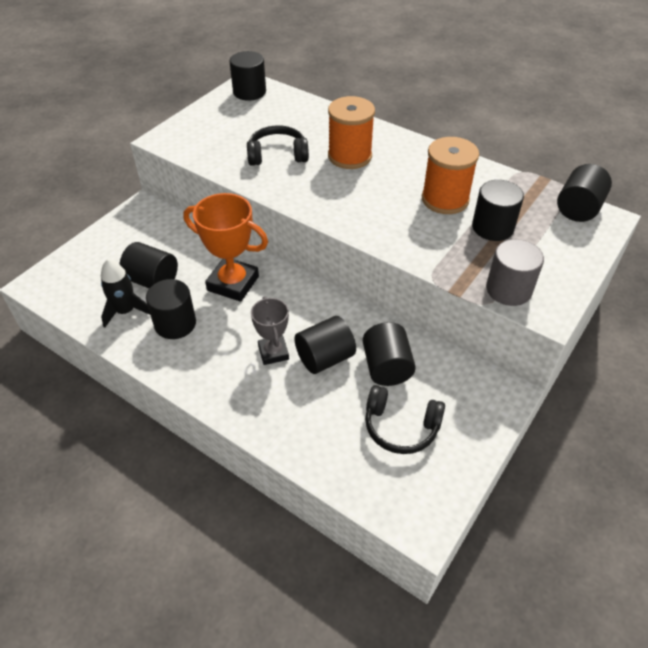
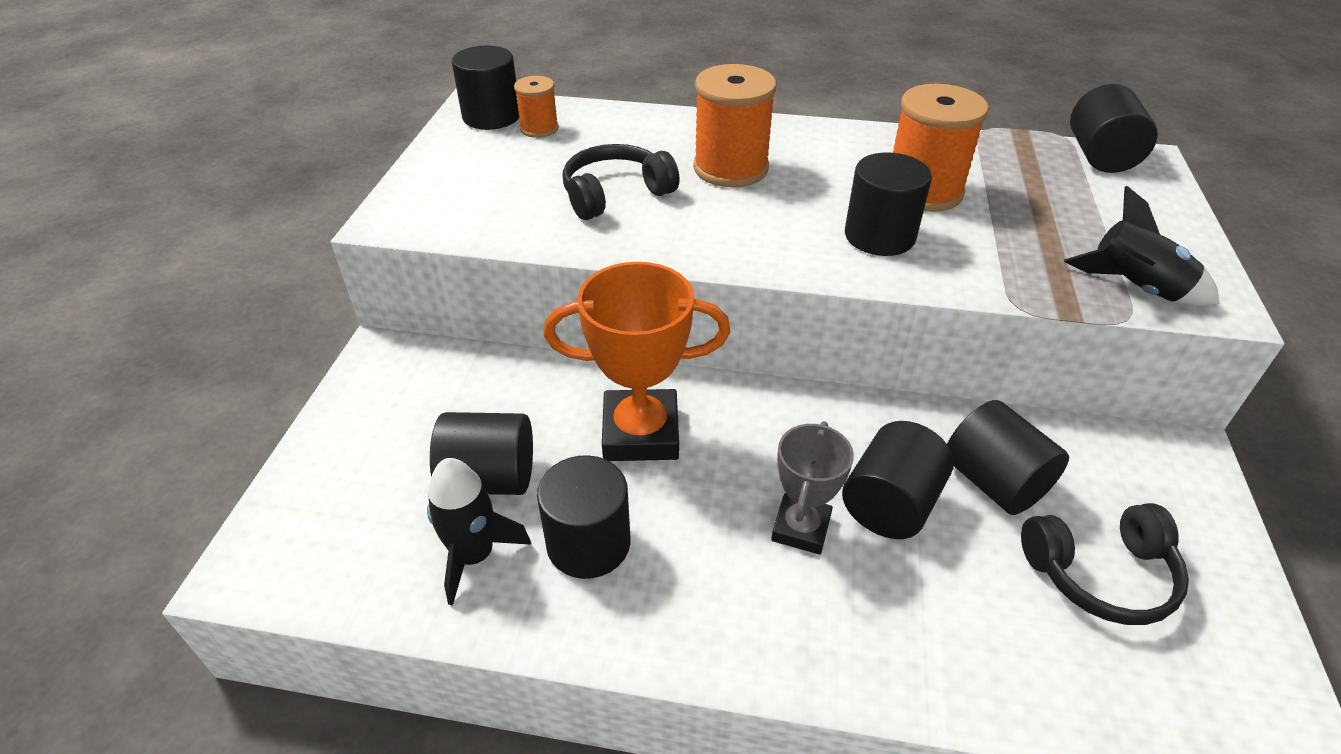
camera: 25 degrees left, 5 degrees down
(268, 105) = (539, 128): none -> orange spool
(273, 352) = (801, 528): grey trophy -> grey trophy turned 60 degrees clockwise
(492, 227) = (1024, 210): black cylinder -> black cylinder (879, 236)
(508, 289) = (1134, 289): grey cylinder -> black rocket

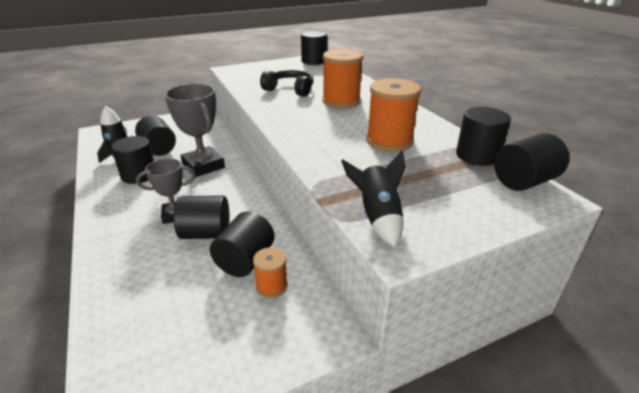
camera: 55 degrees right, 10 degrees down
(539, 128) = (317, 68): orange spool -> orange spool (272, 286)
(641, 433) = (203, 166): orange trophy -> grey trophy
(879, 236) = (331, 140): black cylinder -> black cylinder (477, 155)
(1100, 573) = (202, 313): black headphones -> none

